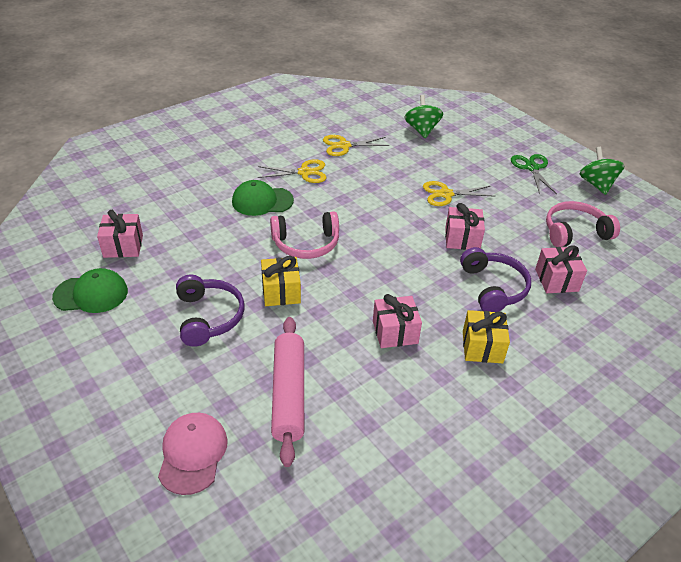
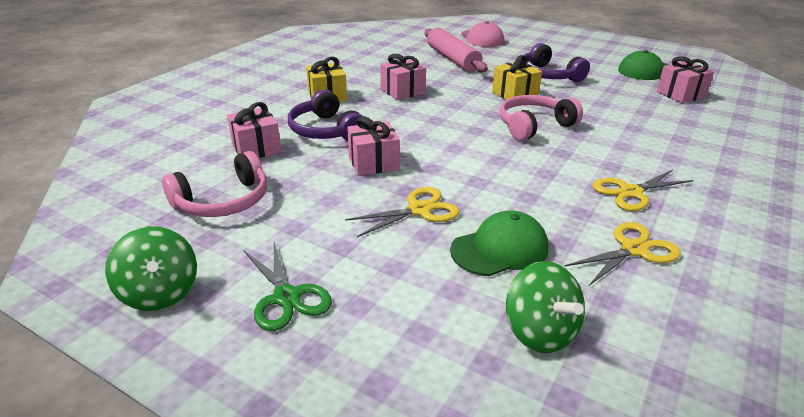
camera: 160 degrees right, 10 degrees down
(262, 201) = (628, 150): green cap -> green cap (500, 249)

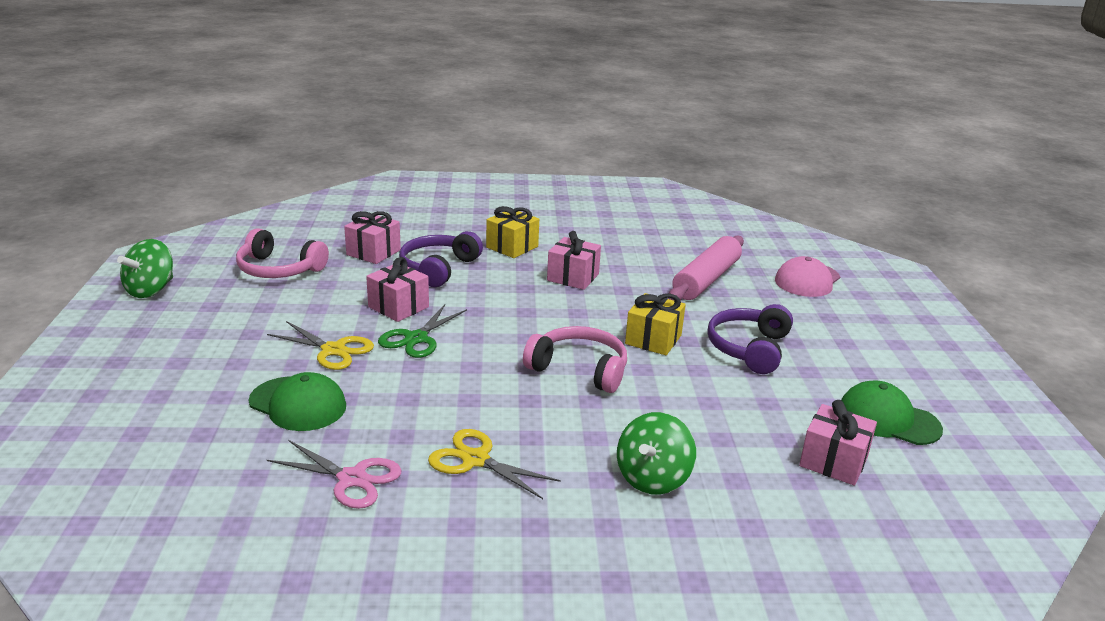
camera: 55 degrees right, 5 degrees down
(286, 297) = (171, 333): green scissors -> green scissors (416, 338)
(540, 332) = (186, 449): green spinning top -> green spinning top (653, 478)
(633, 250) = (352, 479): yellow scissors -> pink scissors

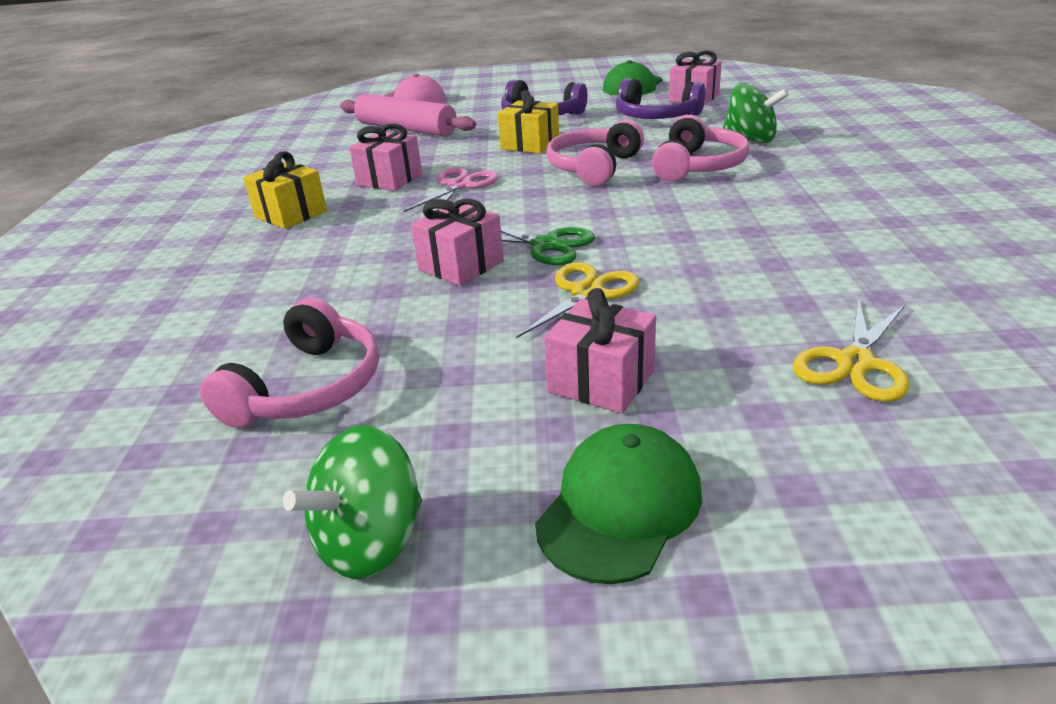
camera: 85 degrees left, 5 degrees up
(151, 290) = (371, 542): green spinning top -> green spinning top turned 105 degrees clockwise
(298, 404) = (726, 295): green cap -> green cap (619, 507)
(352, 479) = (843, 244): pink scissors -> pink scissors (459, 186)
(373, 252) = (268, 307): pink gift -> pink gift (601, 381)
(438, 268) = (344, 253): purple headphones -> purple headphones (655, 117)
(475, 460) = (770, 196): yellow scissors -> yellow scissors (855, 363)
(569, 429) = (698, 166): none -> pink headphones

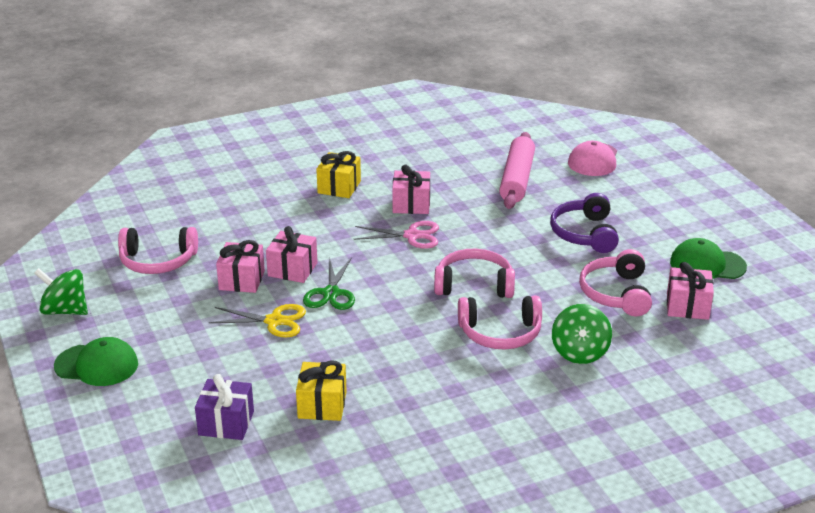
camera: 65 degrees right, 0 degrees up
(530, 144) = (511, 245): yellow gift -> yellow gift (322, 405)
(601, 381) = (186, 343): pink gift -> pink gift (241, 280)
(655, 117) = (616, 293): purple headphones -> pink headphones
(855, 363) = (226, 423): yellow scissors -> purple gift

